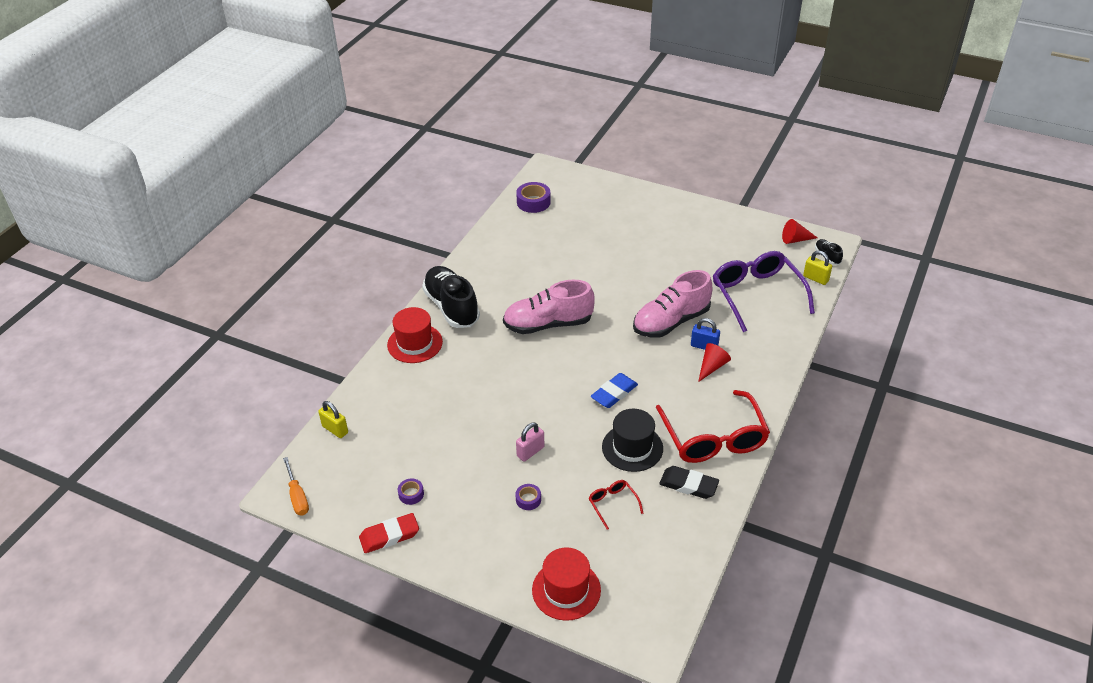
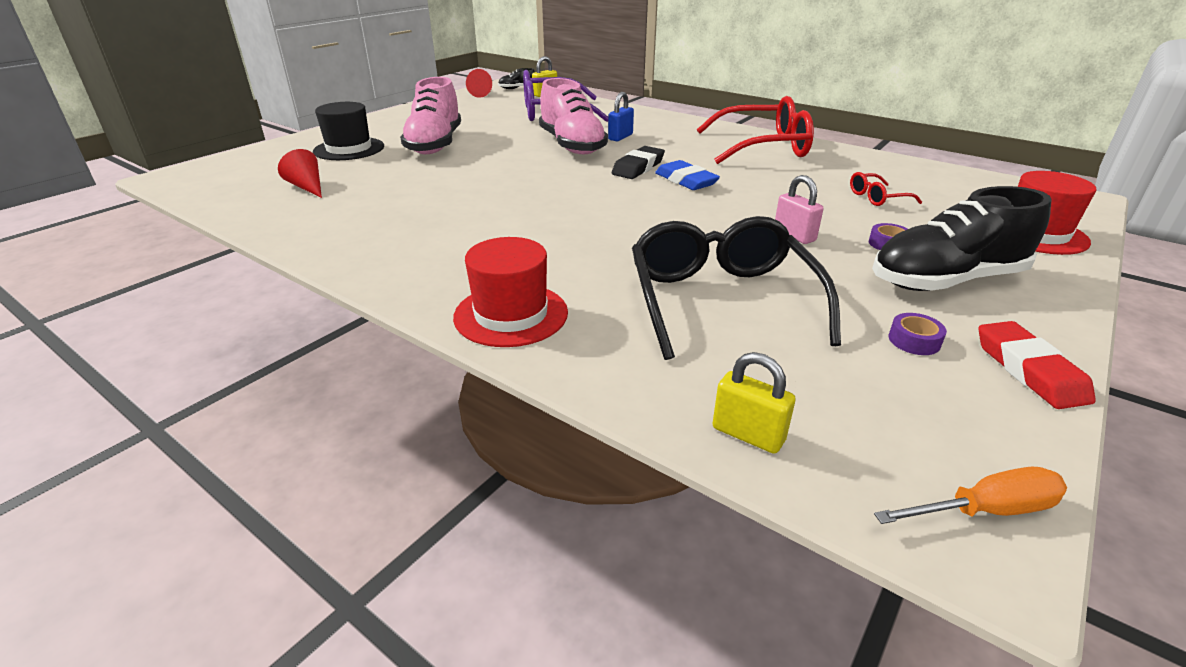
camera: 80 degrees left, 10 degrees down
(335, 429) = (748, 434): yellow padlock -> yellow padlock turned 75 degrees clockwise
(439, 419) = (722, 301): none -> black glasses
(452, 307) = (435, 272): black shoe -> black shoe (946, 280)
(533, 202) = (240, 191): purple tape -> none
(548, 324) = (533, 204): pink shoe -> pink shoe (435, 144)
(632, 448) = (780, 180): black hat -> black hat (349, 149)
(688, 485) = (834, 163): black eraser -> black eraser (638, 167)
(712, 366) = (654, 137): red cone -> red cone (307, 187)

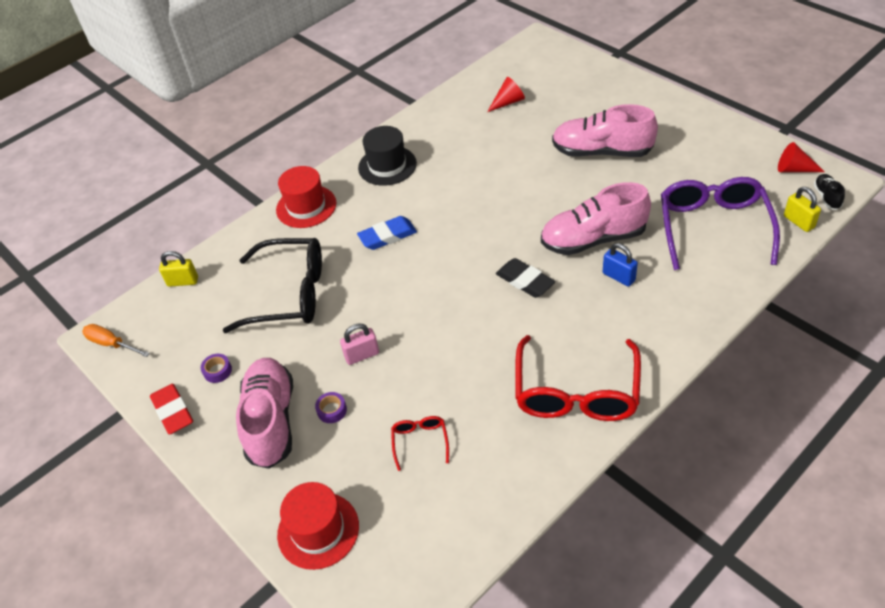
camera: 105 degrees right, 15 degrees up
(349, 149) = (593, 106): black hat -> black hat (387, 166)
(686, 180) = (486, 309): blue eraser -> blue eraser (387, 236)
(748, 434) = (183, 281): yellow padlock -> yellow padlock turned 45 degrees clockwise
(946, 280) = (271, 421): black shoe -> pink shoe
(985, 510) = (111, 344): orange screwdriver -> orange screwdriver turned 120 degrees clockwise
(1029, 370) = (173, 411): red eraser -> red eraser turned 60 degrees clockwise

